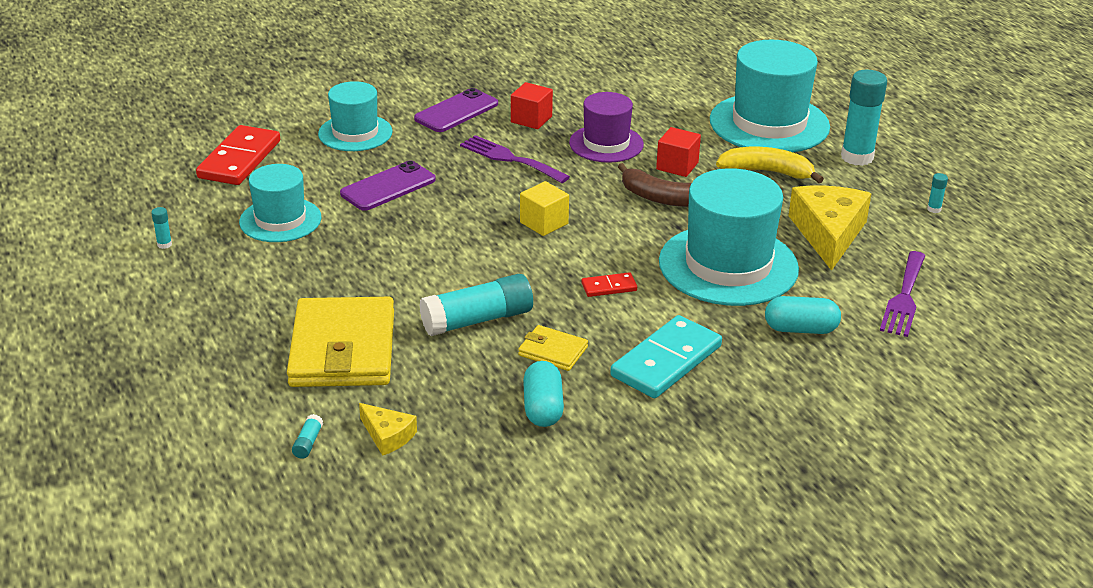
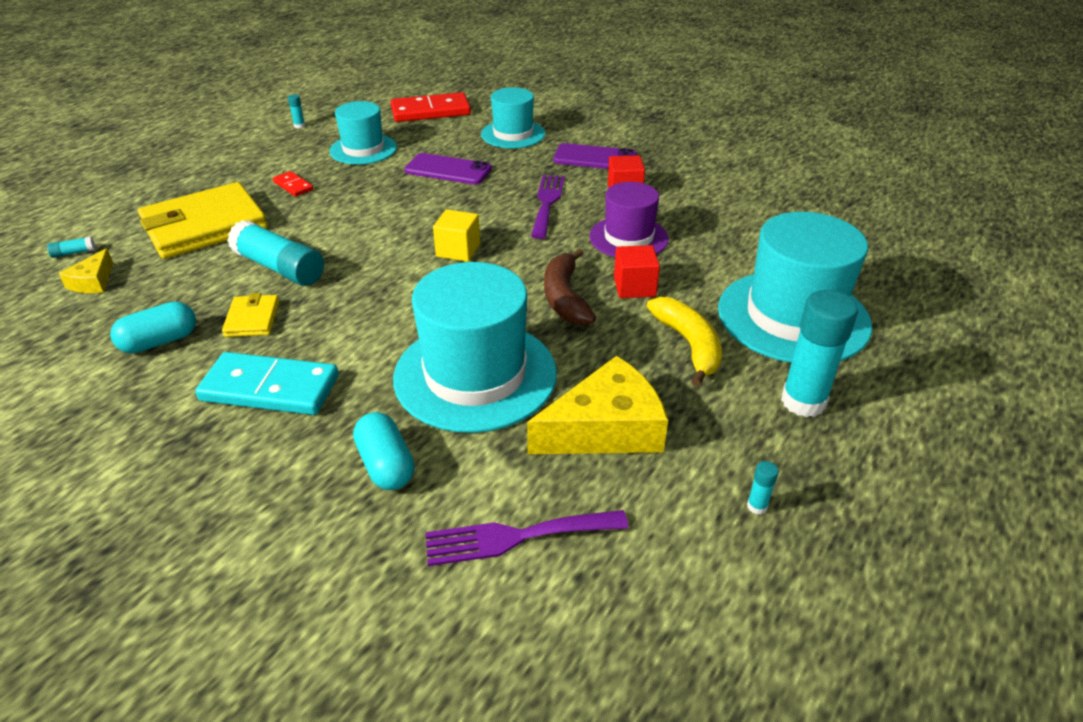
camera: 60 degrees right, 5 degrees up
(609, 287) = (378, 316): red domino -> red domino (293, 186)

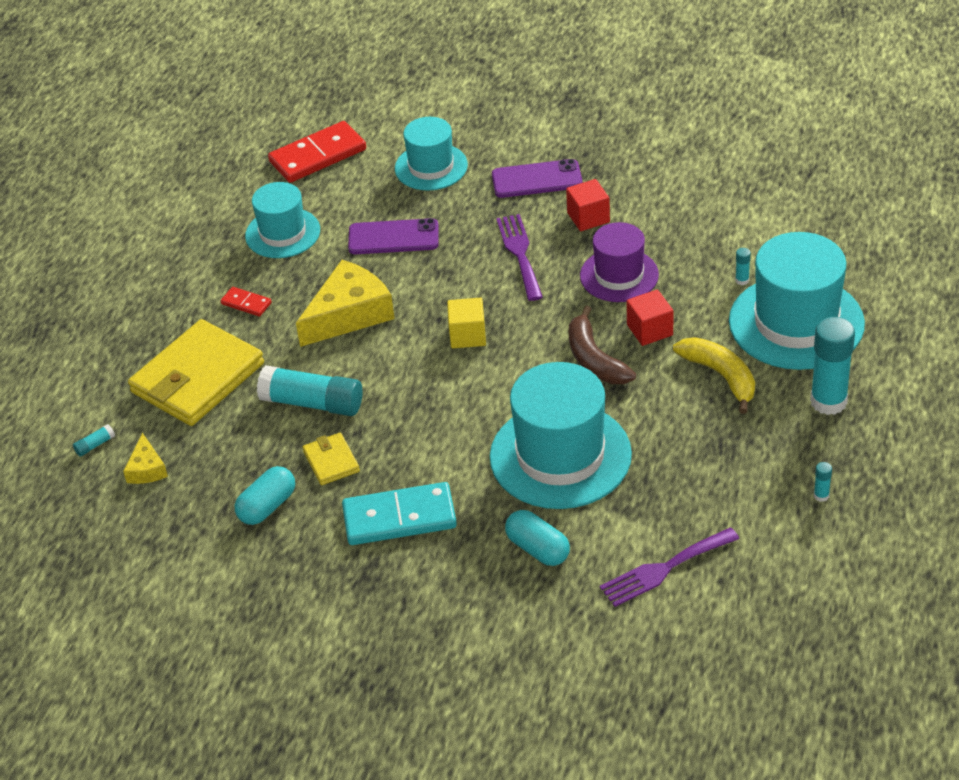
camera: 15 degrees left, 5 degrees up
(299, 126) = (184, 218): turquoise glue stick -> turquoise glue stick (742, 280)
(606, 428) = (688, 469): yellow cheese -> yellow cheese (349, 314)

